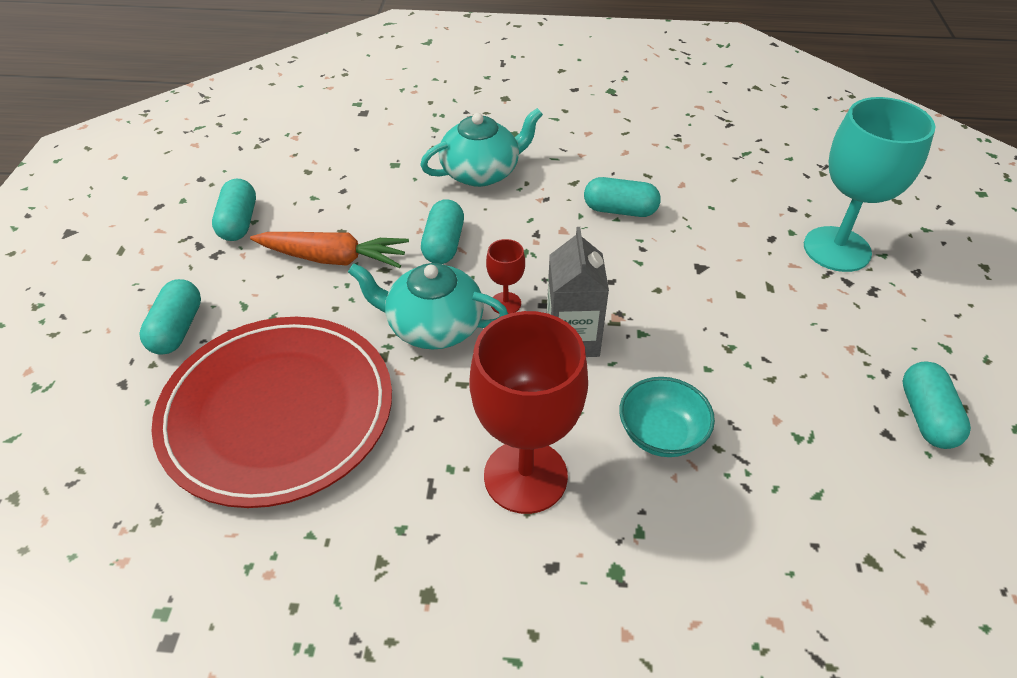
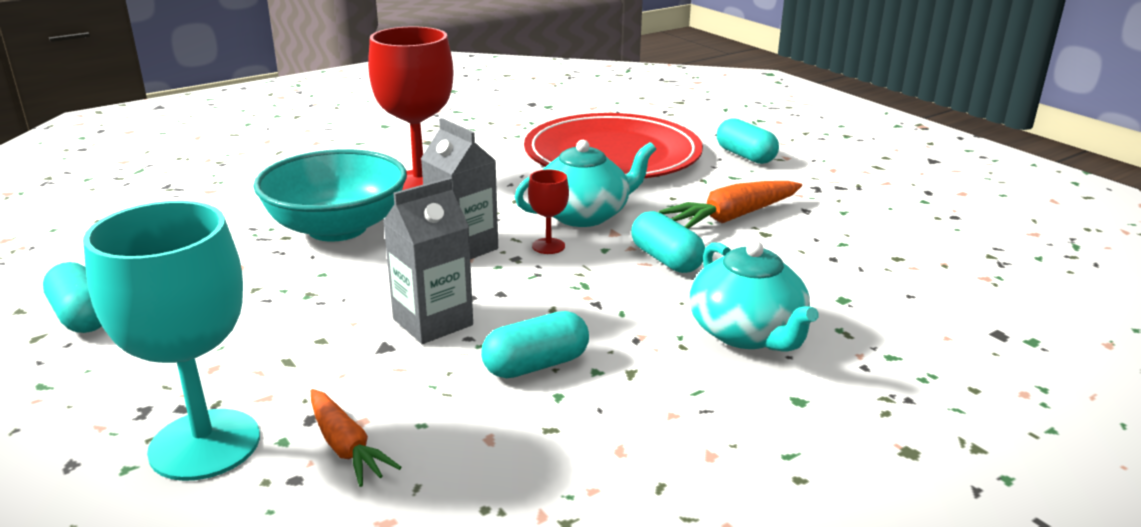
camera: 140 degrees right, 20 degrees down
(239, 222) = (850, 206): turquoise capsule -> none
(481, 172) = (747, 333): turquoise teapot -> turquoise teapot turned 45 degrees counterclockwise
(655, 272) = (433, 322): none -> grey carton
(661, 434) = (337, 228): turquoise bowl -> turquoise bowl, size x1.77
(758, 213) = (346, 447): none -> orange carrot

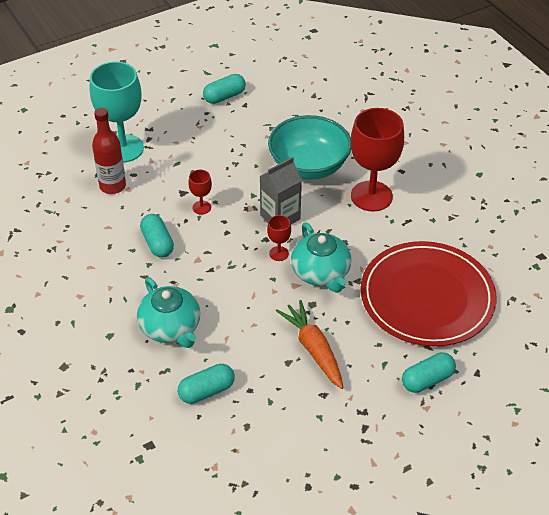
camera: 95 degrees right, 20 degrees up
(346, 447) = (112, 186): orange carrot -> red bottle
(433, 322) = (201, 207): grey carton -> red goblet
(666, 259) = (256, 305): turquoise capsule -> turquoise capsule (206, 391)
(747, 333) = (171, 327): turquoise teapot -> turquoise teapot turned 105 degrees counterclockwise

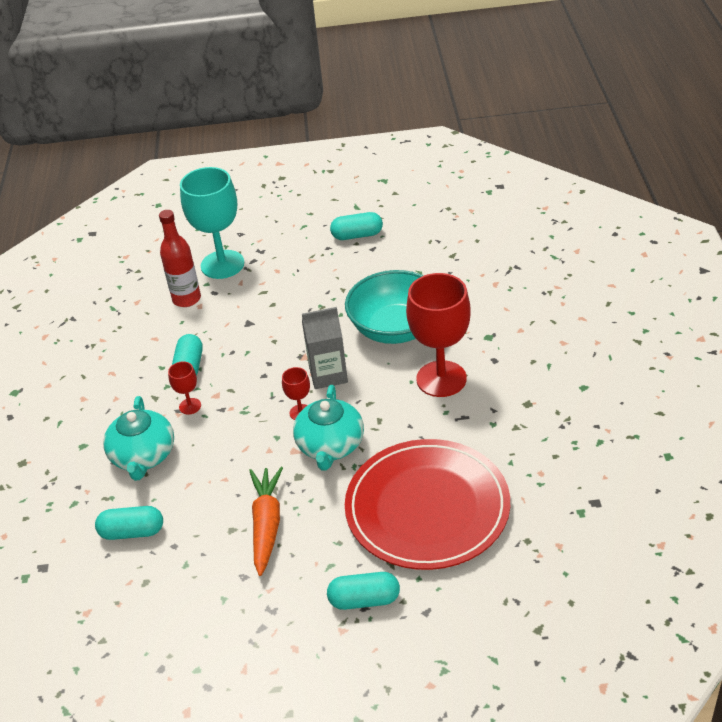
camera: 30 degrees right, 5 degrees down
(201, 207) = (256, 343): red goblet -> red goblet (190, 406)

